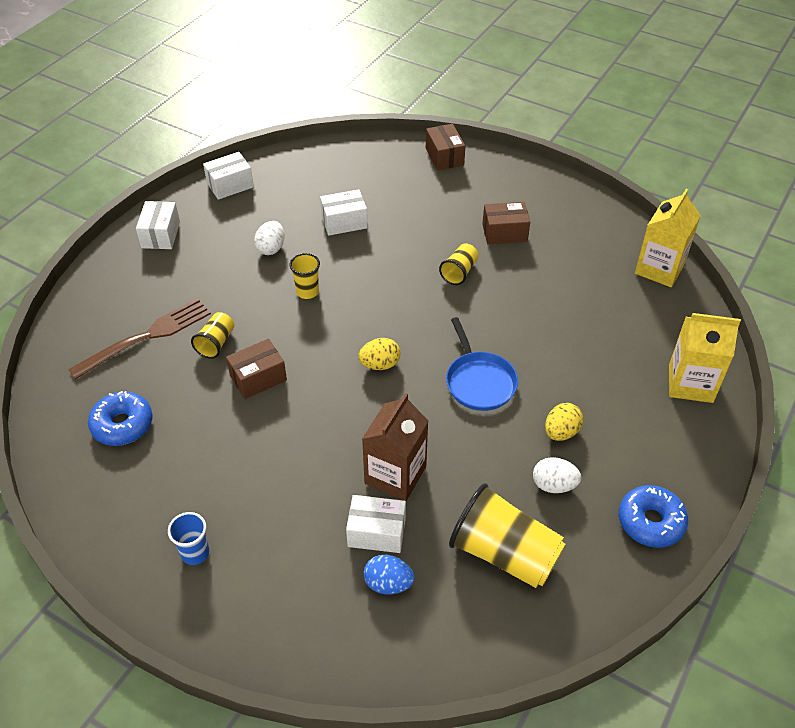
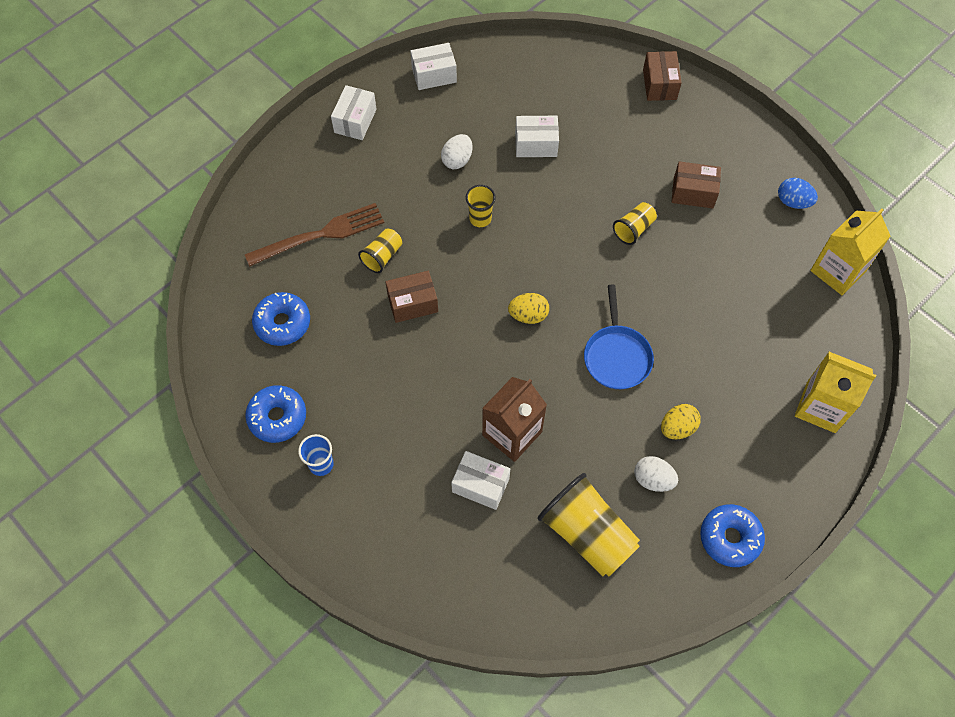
camera: 15 degrees right, 15 degrees up
(135, 517) = (277, 417): none -> blue donut
(388, 583) = (478, 535): blue egg -> blue egg (793, 202)

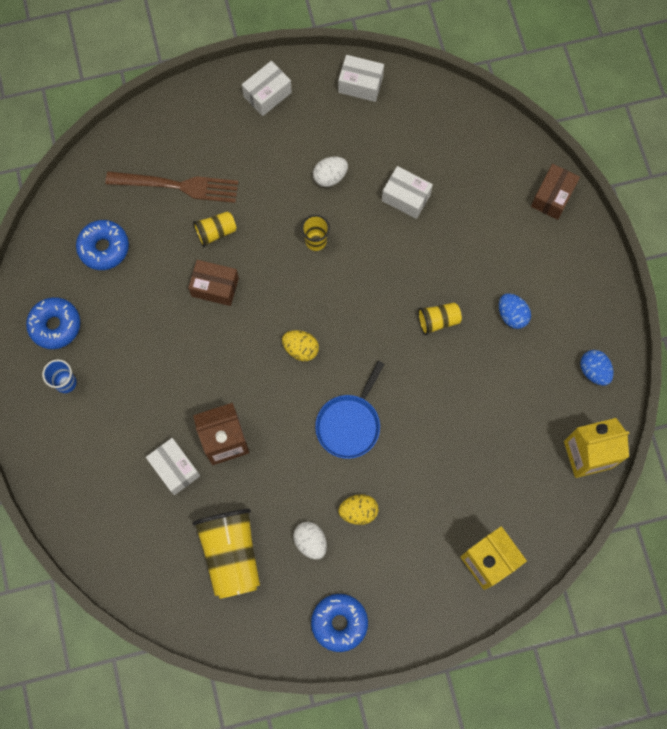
camera: 30 degrees right, 10 degrees up
(693, 192) = (512, 315): brown box -> blue egg

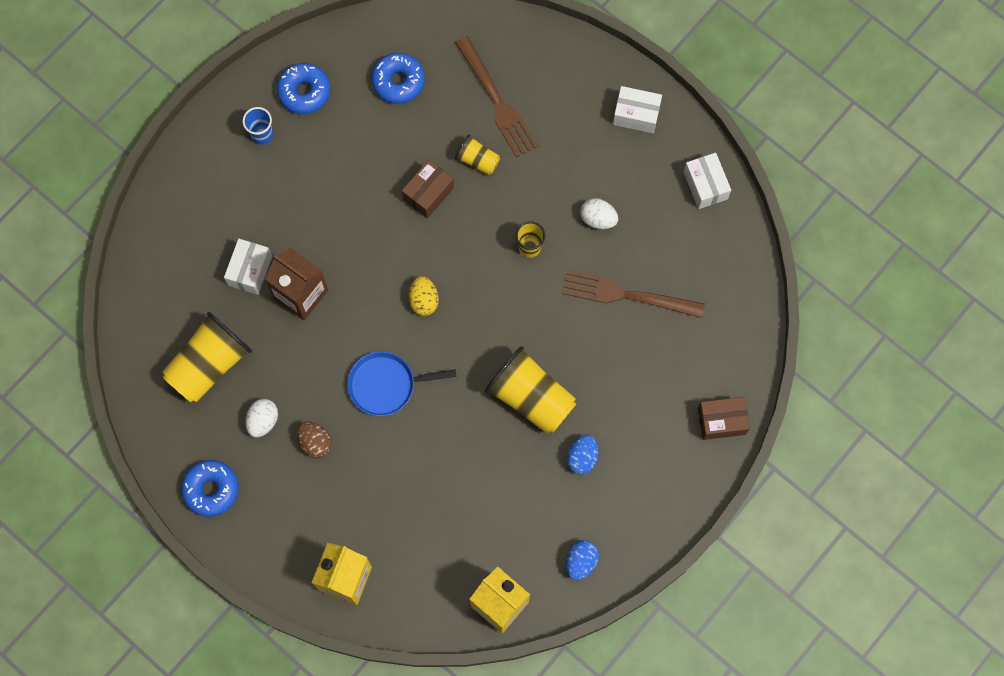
camera: 55 degrees right, 0 degrees up
(215, 287) = (428, 193): brown box -> brown box turned 60 degrees clockwise
(358, 511) = (315, 442): yellow egg -> brown egg
(406, 197) = (626, 295): white box -> brown fork
(438, 321) = (531, 397): yellow cup -> yellow cup, size x1.95

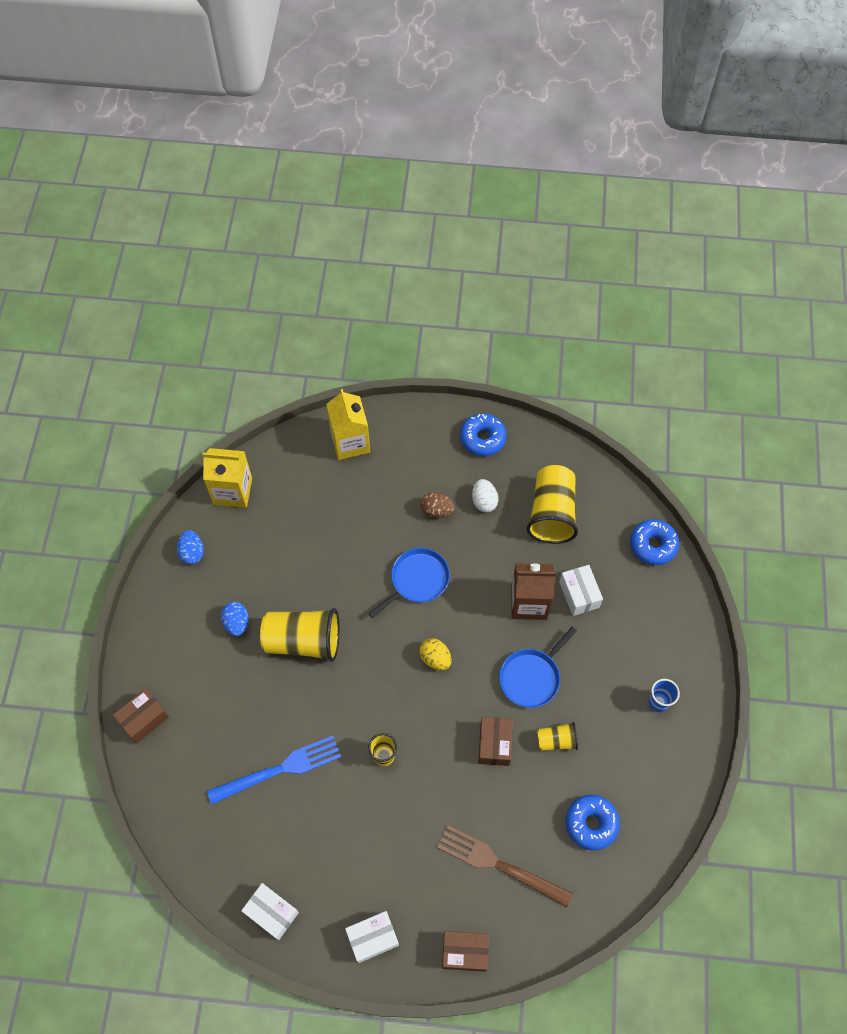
camera: 145 degrees right, 10 degrees down
(304, 92) = (656, 760): blue donut -> blue donut (653, 545)
(352, 227) = (531, 677): none -> blue pan
(477, 160) = (476, 800): yellow cup -> yellow cup (557, 740)
(570, 58) = (465, 952): none -> brown box
(598, 219) = (344, 818): white egg -> none
(626, 295) = (280, 769): brown fork -> blue fork

